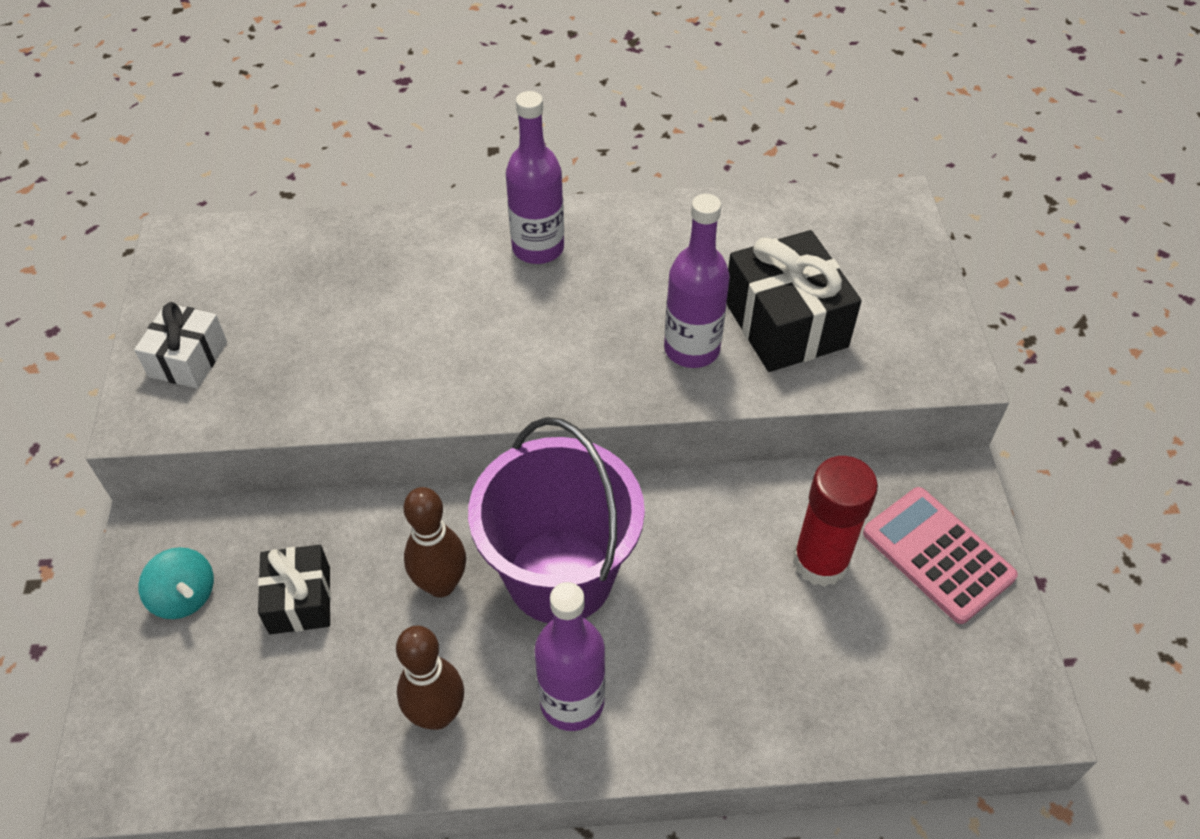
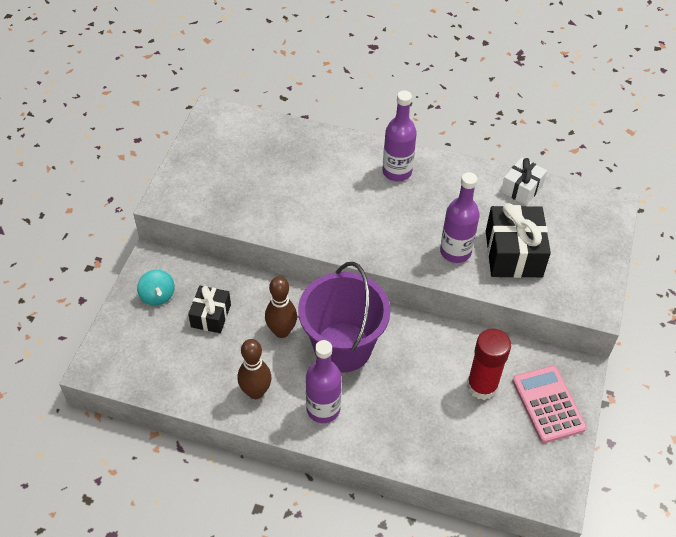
camera: 20 degrees right, 0 degrees up
(188, 359) = (197, 178): white gift -> white gift (521, 189)

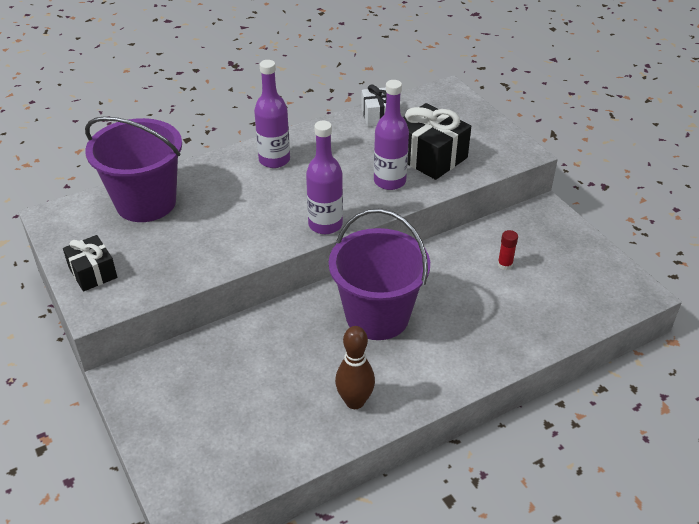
camera: 45 degrees left, 10 degrees down
(157, 296) = (167, 401): turquoise spinning top -> none
(211, 316) = (239, 378): black gift -> black gift (93, 272)
(276, 144) = (146, 203): none -> purple bucket
(281, 331) = (315, 342): brown bowling pin -> none
(323, 409) = (422, 369): purple bottle -> purple bottle (325, 225)
(482, 386) = (505, 265): red glue stick -> red glue stick, size x0.48
(548, 404) = (558, 243): pink calculator -> none

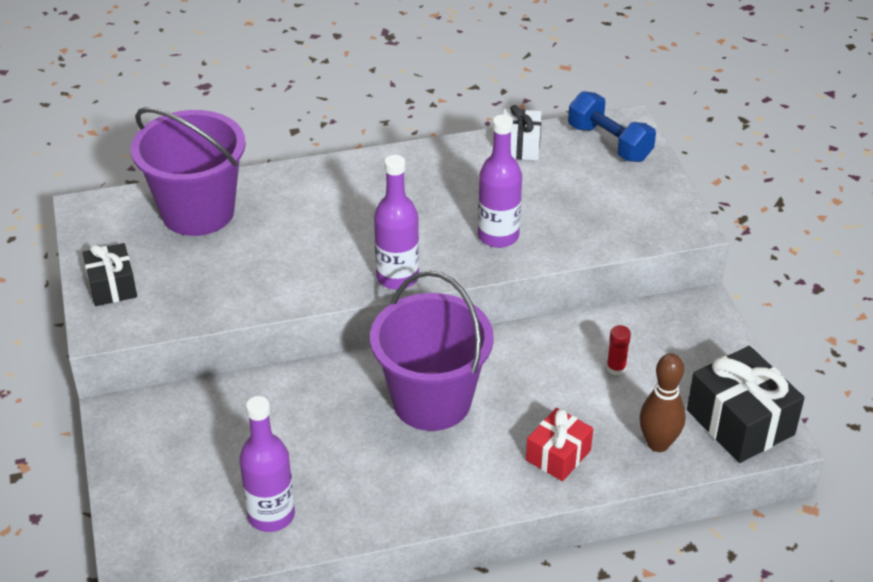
camera: 15 degrees right, 0 degrees up
(274, 160) = (367, 183): purple bottle -> purple bottle (271, 515)
(355, 401) = (366, 495): brown bowling pin -> brown bowling pin (658, 443)
(429, 156) = (562, 212): black gift -> black gift (740, 422)
(442, 104) = (609, 143): none -> blue dumbbell
(491, 338) = (558, 455): none -> red gift

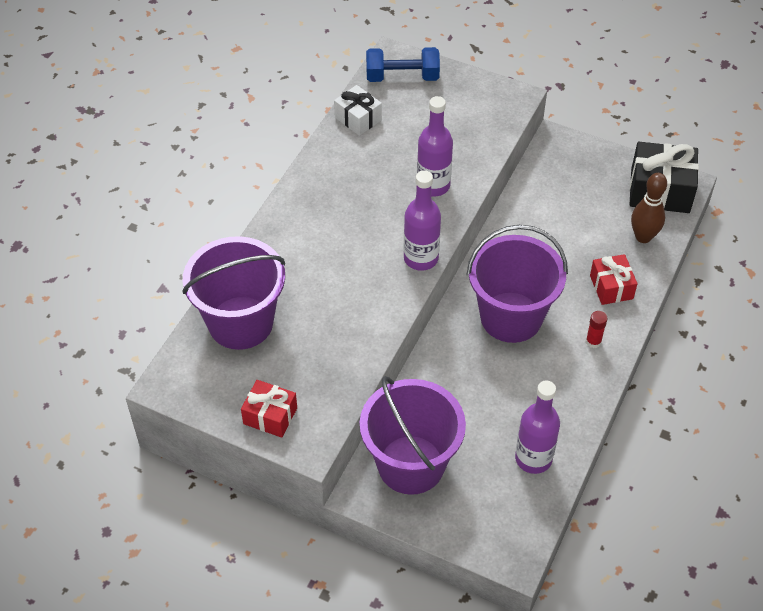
camera: 50 degrees left, 10 degrees up
(112, 286) = (270, 416): black gift -> red gift
(179, 429) = (411, 464): none -> purple bucket
(616, 368) = (567, 214): red glue stick -> red glue stick (593, 341)

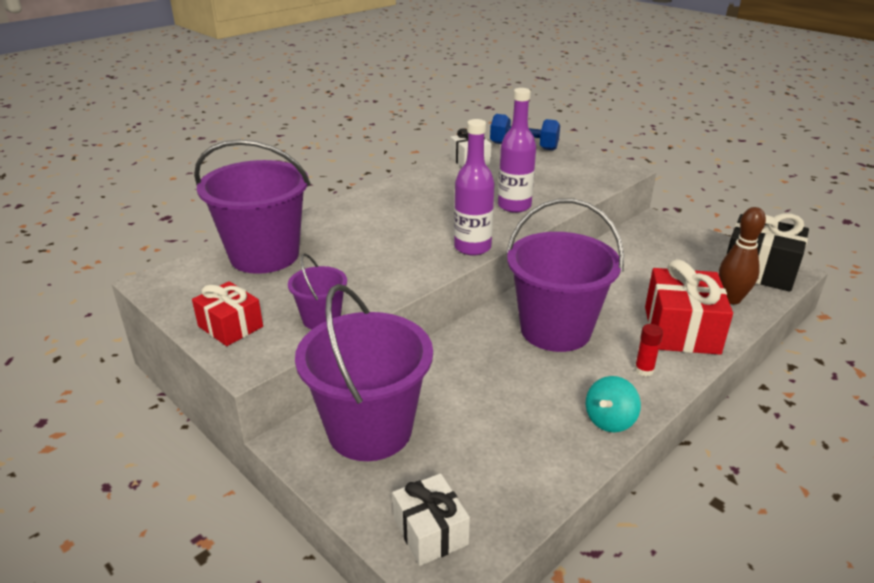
camera: 20 degrees right, 20 degrees down
(339, 385) = (321, 319): none -> purple bucket
(494, 532) = (430, 531): none -> white gift
(533, 458) = (522, 463): purple bottle -> none
(582, 400) = (609, 420): none -> turquoise spinning top
(611, 287) = (681, 330): red gift -> red gift, size x1.65

